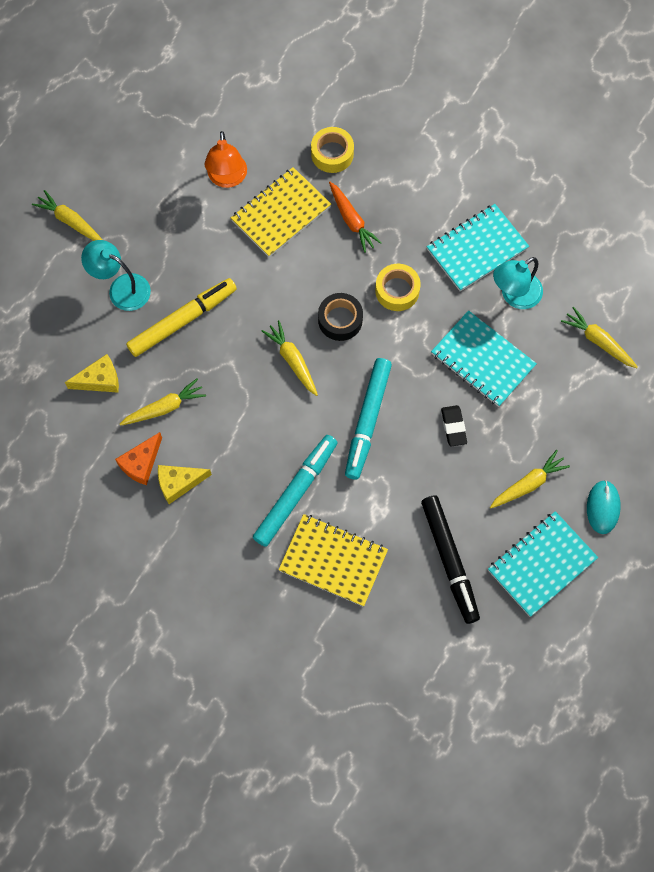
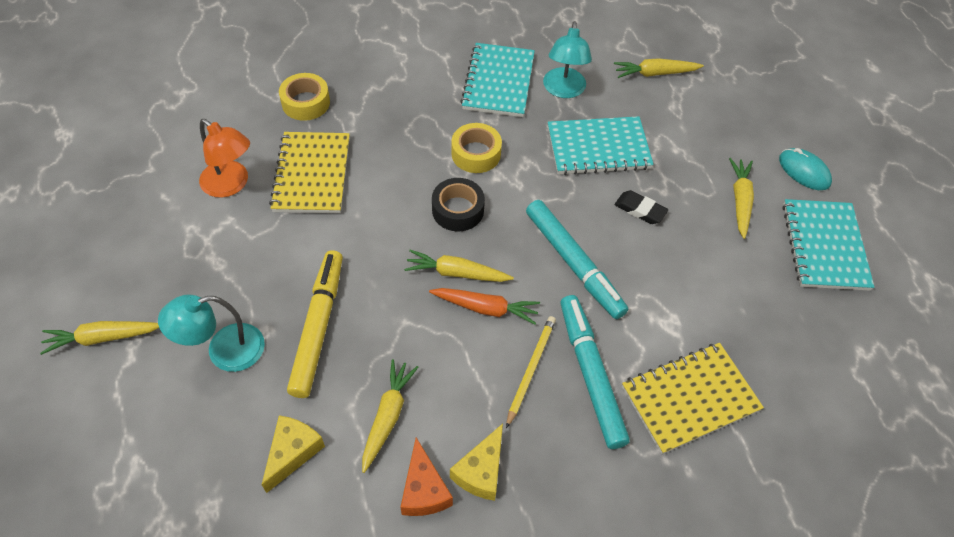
camera: 50 degrees left, 15 degrees down
(266, 457) = (530, 370): none -> yellow pencil
(351, 220) = (378, 135): orange carrot -> orange carrot (485, 308)
(449, 560) = (767, 307): black marker -> none

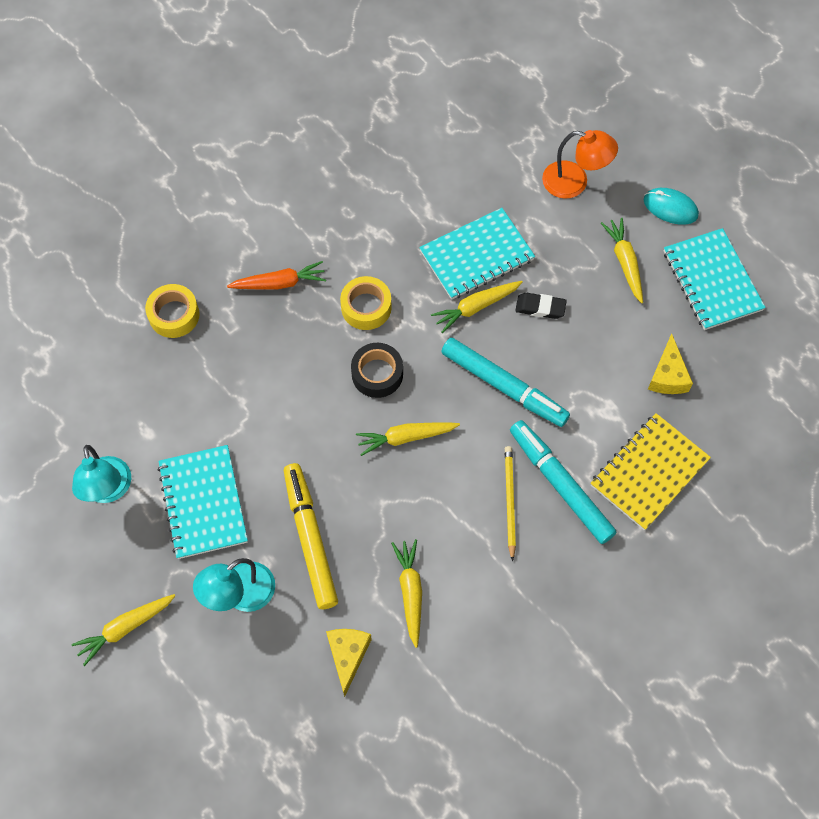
camera: 20 degrees left, 10 degrees up
(231, 185) = (152, 433): orange lamp -> orange lamp (574, 182)
(312, 174) = (223, 391): yellow notebook -> none
(423, 490) = (469, 640): orange cheese -> none
(481, 471) = (508, 605): yellow cheese -> yellow cheese (667, 375)
(485, 308) = (446, 461): orange carrot -> orange carrot (279, 283)
(498, 82) = (350, 217): turquoise notebook -> turquoise notebook (203, 503)
(563, 90) = (417, 202): turquoise lamp -> turquoise lamp (108, 490)
(655, 73) = (496, 148): yellow carrot -> yellow carrot (476, 307)

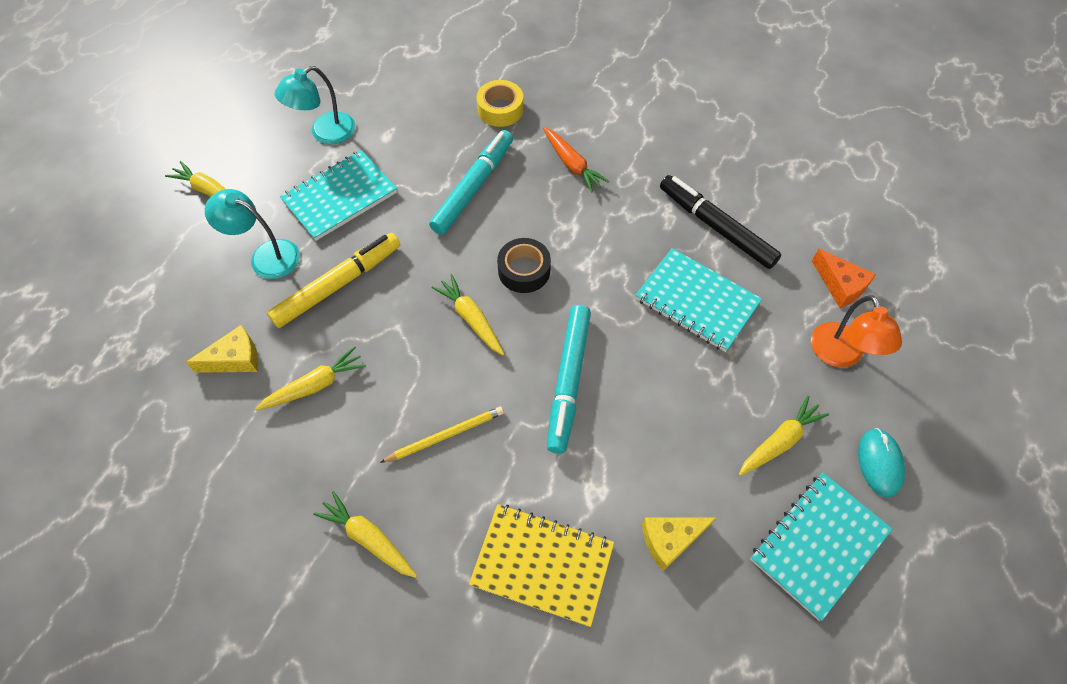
camera: 65 degrees right, 5 degrees down
(366, 307) = (586, 235): yellow tape -> none
(411, 203) = (716, 227): none -> black marker
(476, 307) = (640, 323): yellow carrot -> yellow carrot (368, 538)
(514, 146) = (840, 285): none -> orange cheese
(540, 308) = (674, 380): black eraser -> none
(560, 485) = (485, 477): turquoise marker -> turquoise marker (473, 187)

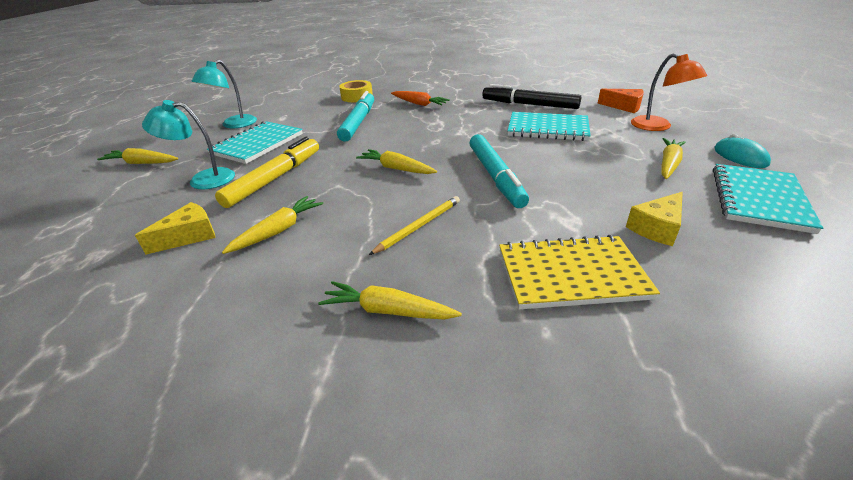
camera: 20 degrees left, 25 degrees down
(524, 270) = (420, 142): black tape -> none

